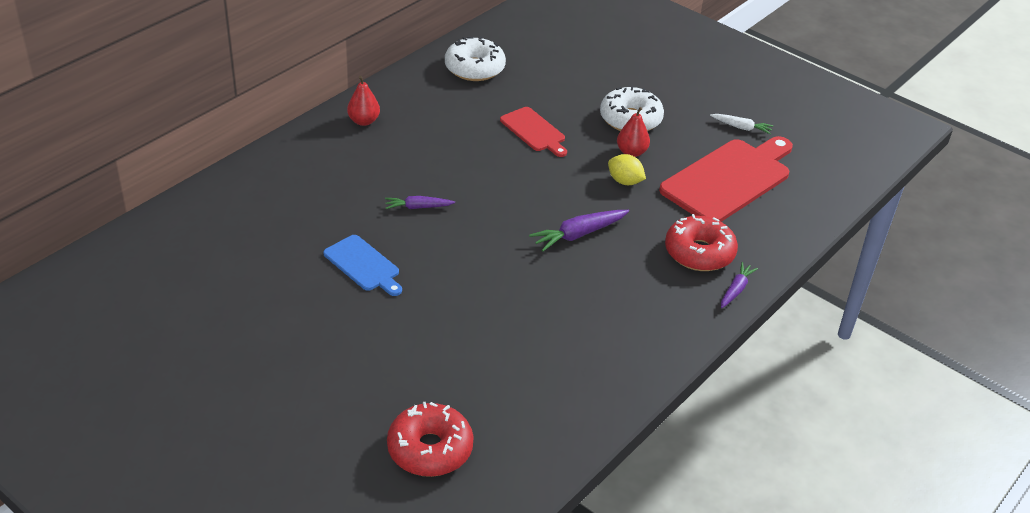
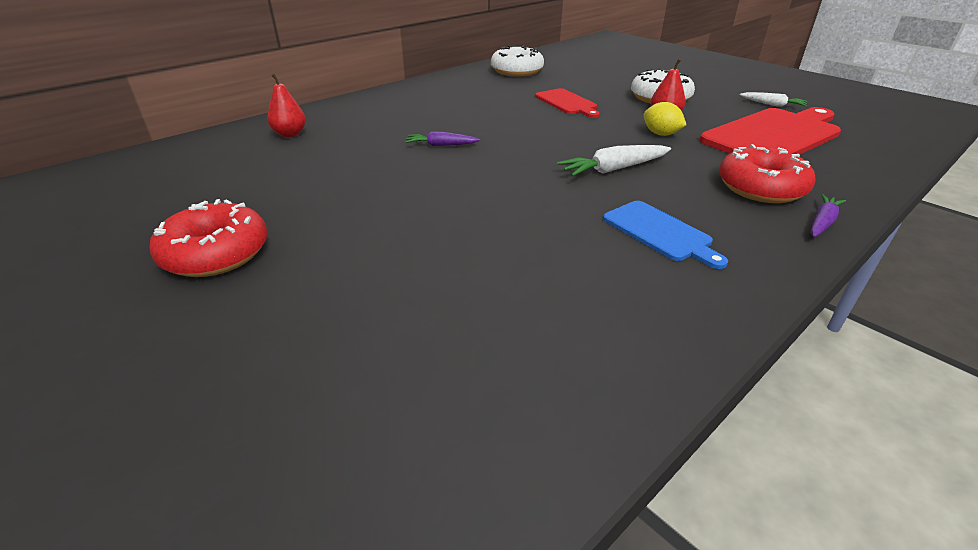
camera: 10 degrees right, 5 degrees down
(363, 121) = (409, 94): red pear -> red pear (290, 134)
(363, 265) = (364, 185): blue cutting board -> blue cutting board (660, 233)
(430, 449) = (369, 403): red donut -> red donut (216, 254)
(578, 234) = (613, 169): purple carrot -> white carrot

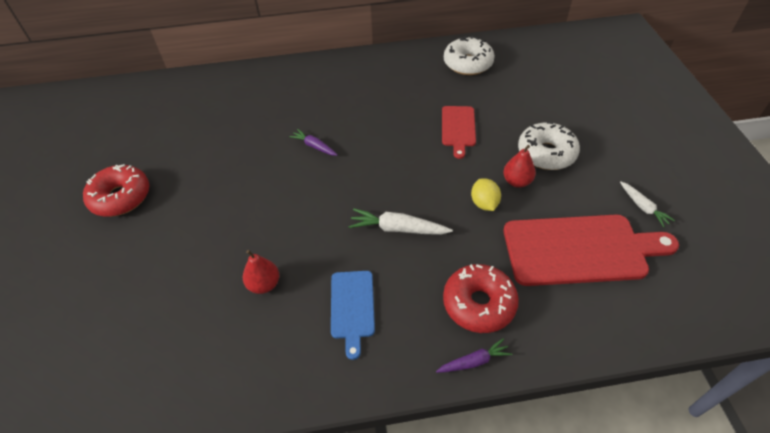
camera: 35 degrees right, 15 degrees up
(290, 134) = (238, 93): red pear -> red pear (264, 284)

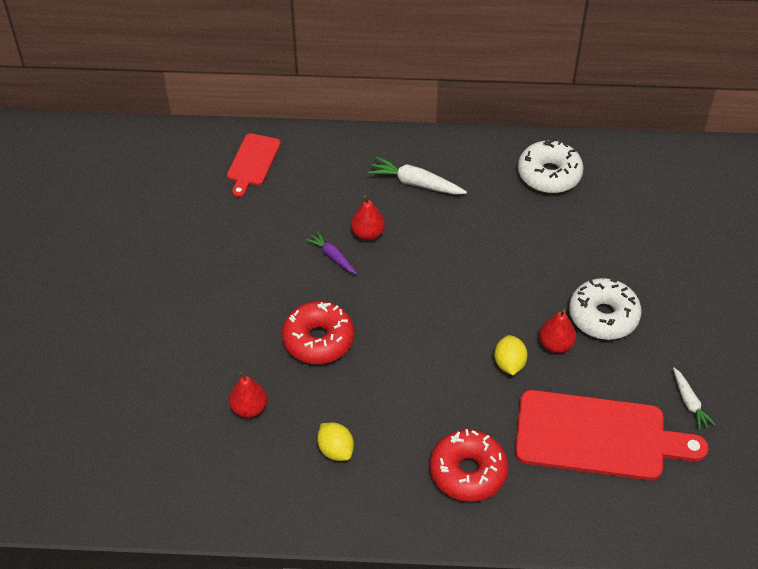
camera: 10 degrees right, 0 degrees up
(121, 197) = (107, 280): red donut -> red donut (318, 340)
(339, 125) = (367, 234): none -> red pear
(352, 307) = (335, 450): blue cutting board -> yellow lemon
(398, 229) = (404, 375): white carrot -> white carrot (416, 183)
(458, 128) = (508, 264): red cutting board -> red cutting board (252, 162)
(474, 361) = (445, 527): purple carrot -> none

